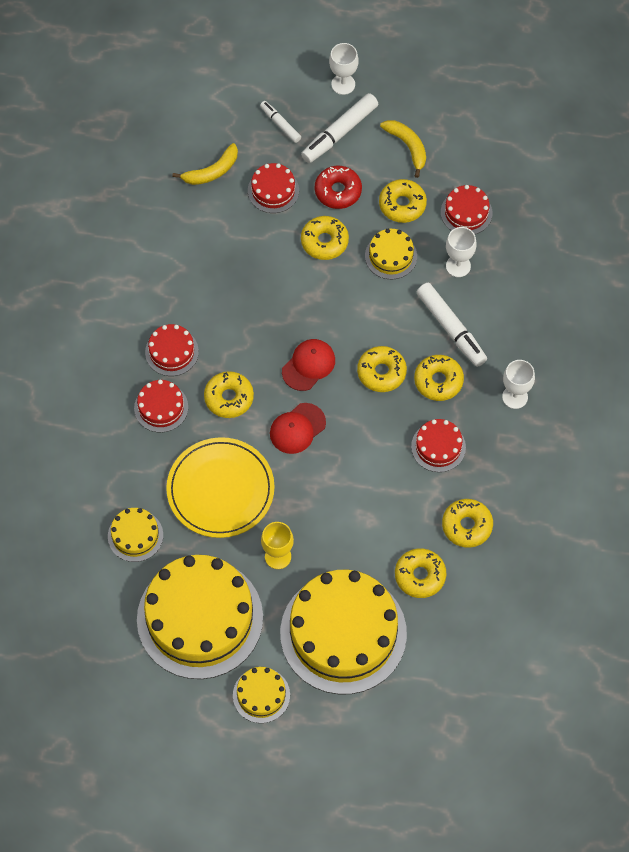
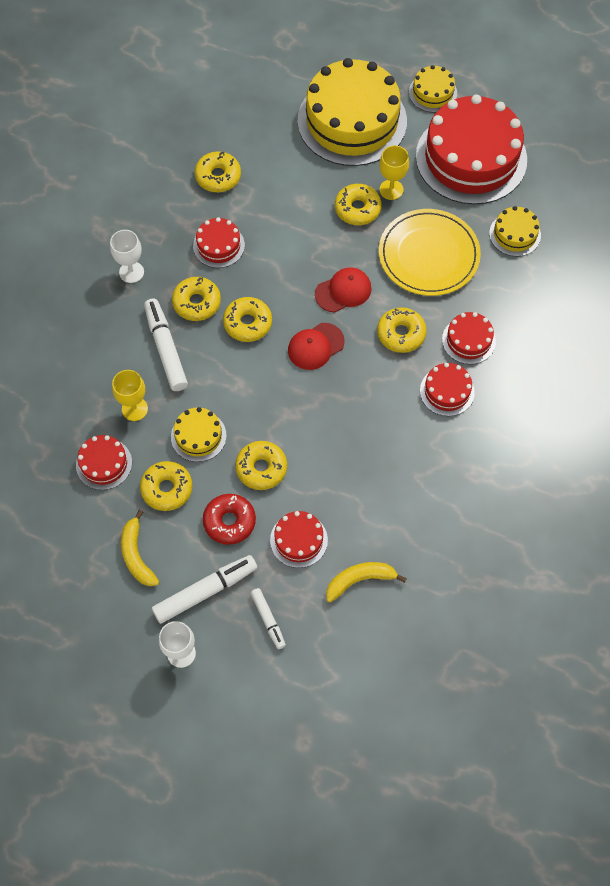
camera: 165 degrees left, 0 degrees up
(200, 618) = (471, 158): yellow cake -> red cake
(420, 576) = (273, 148): yellow donut -> yellow donut (357, 209)
(458, 266) = (134, 409): white goblet -> yellow goblet

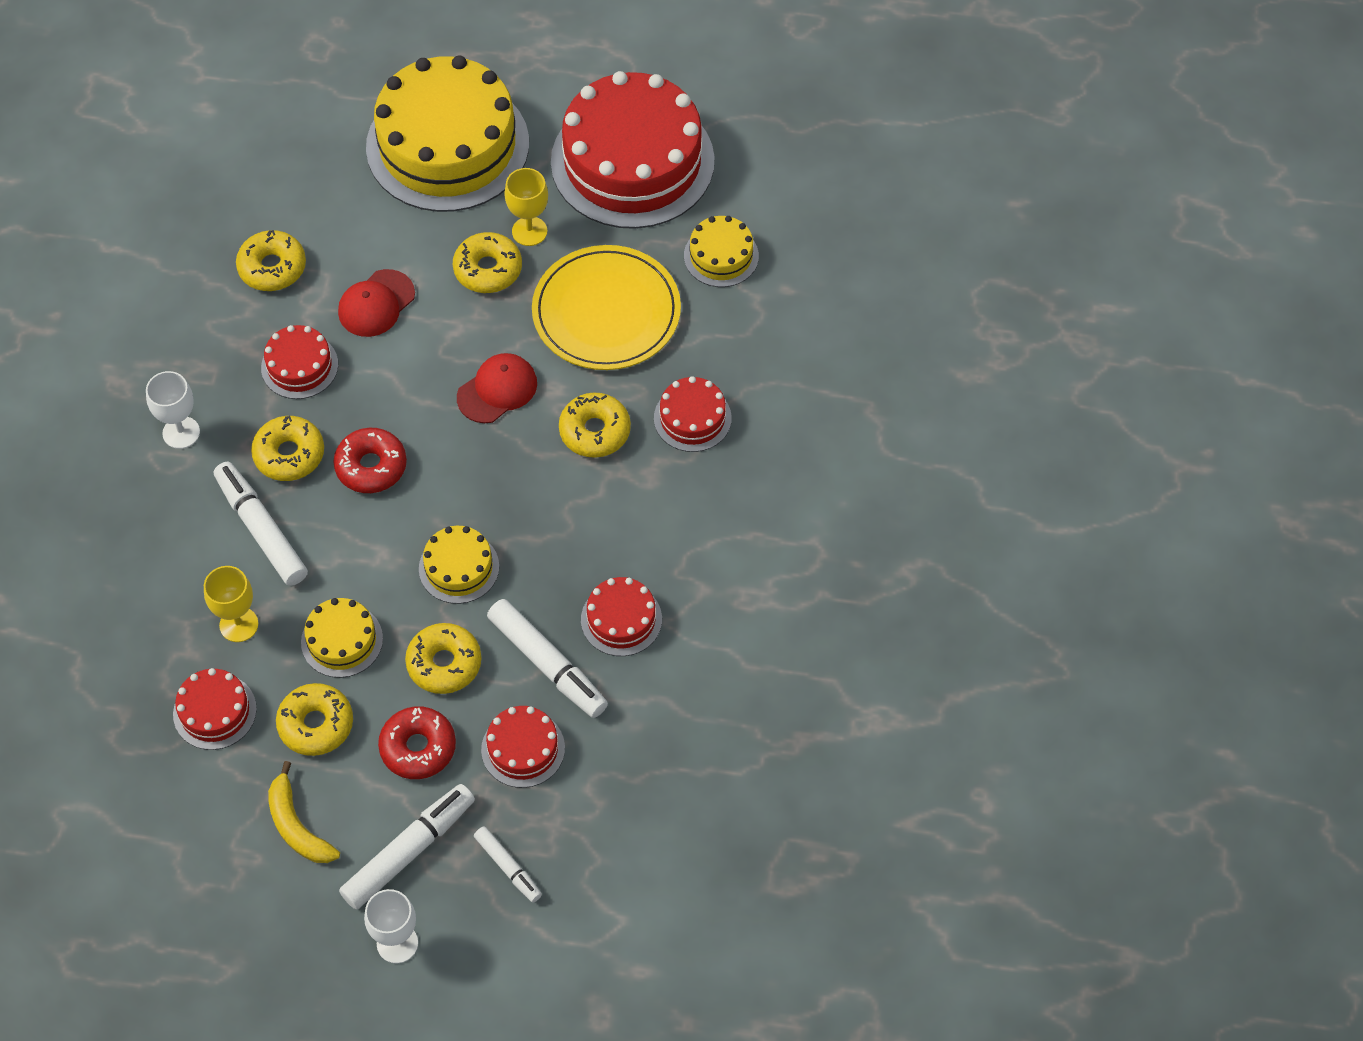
camera: 15 degrees left, 5 degrees down
(247, 323) = (371, 466): yellow donut -> red donut
(315, 346) = (477, 476): red cap -> red cap (376, 304)
(329, 486) = (547, 664): none -> white marker
(360, 580) = (622, 782): yellow banana -> none
(433, 93) = (554, 80): yellow cake -> yellow cake (459, 567)
(447, 391) = (679, 495): red cake -> red cake (621, 619)

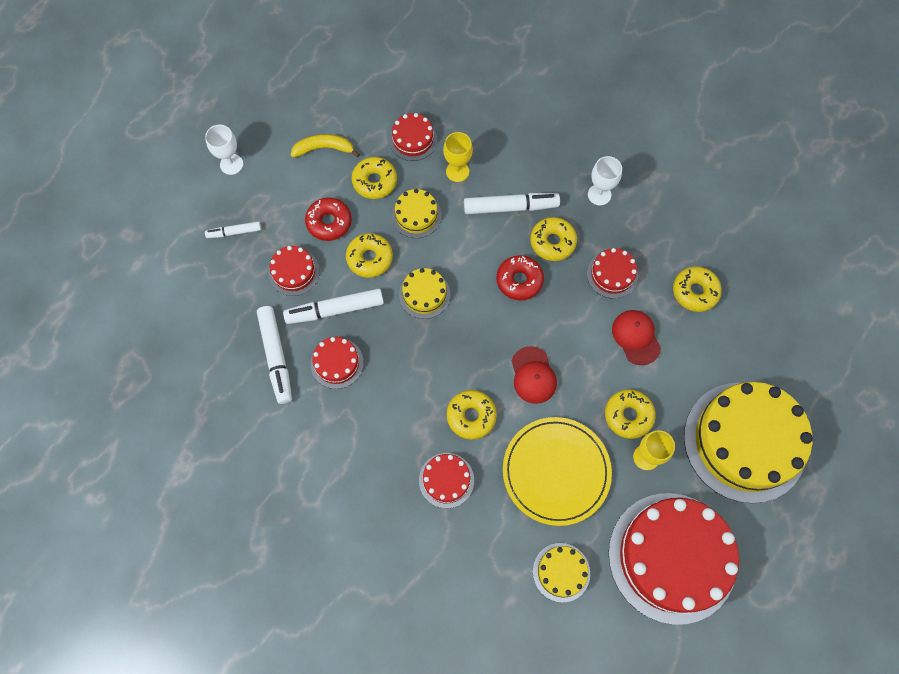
camera: 120 degrees right, 10 degrees up
(409, 851) = (275, 191): white marker -> white marker (276, 357)

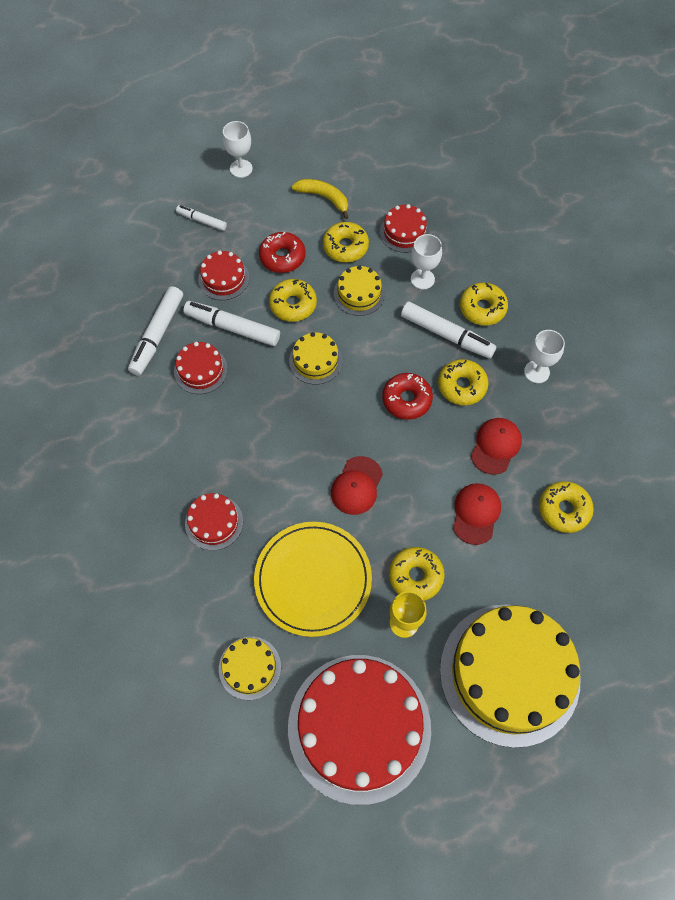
camera: 35 degrees right, 5 degrees down
(457, 171) = (422, 279): yellow goblet -> white goblet
(471, 416) = (276, 484): yellow donut -> yellow donut (482, 308)
(612, 274) = (495, 446): red cake -> red cap

